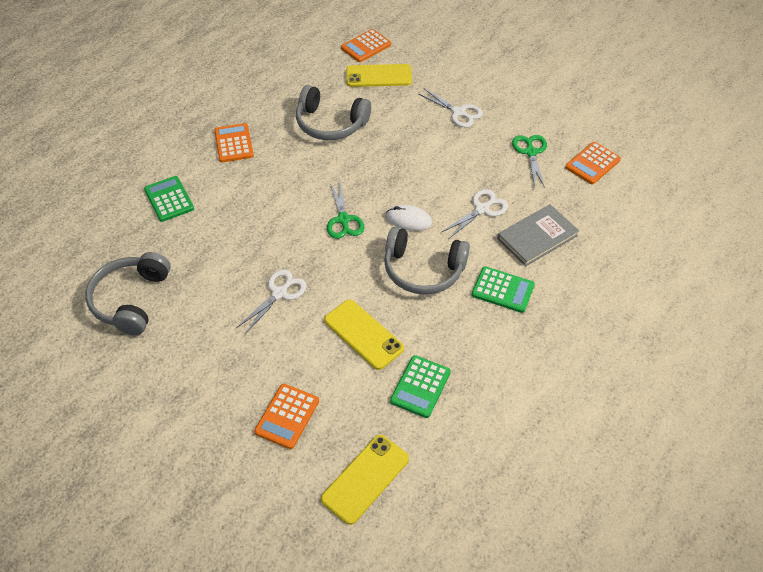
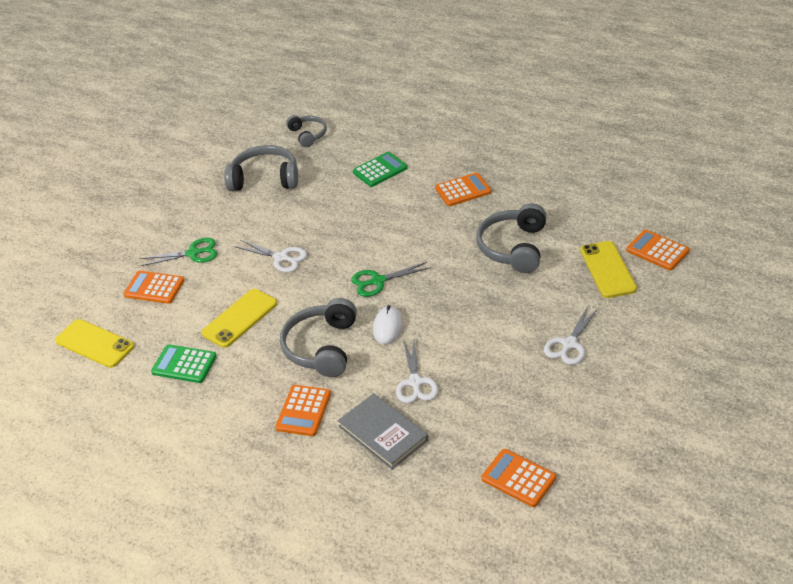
camera: 85 degrees right, 10 degrees down
(67, 254) = (308, 135): none -> grey headphones
(482, 209) = (415, 382): white scissors -> white scissors turned 45 degrees clockwise
(503, 290) = (303, 411): green calculator -> orange calculator
(531, 152) = (520, 416): green scissors -> green scissors (193, 253)

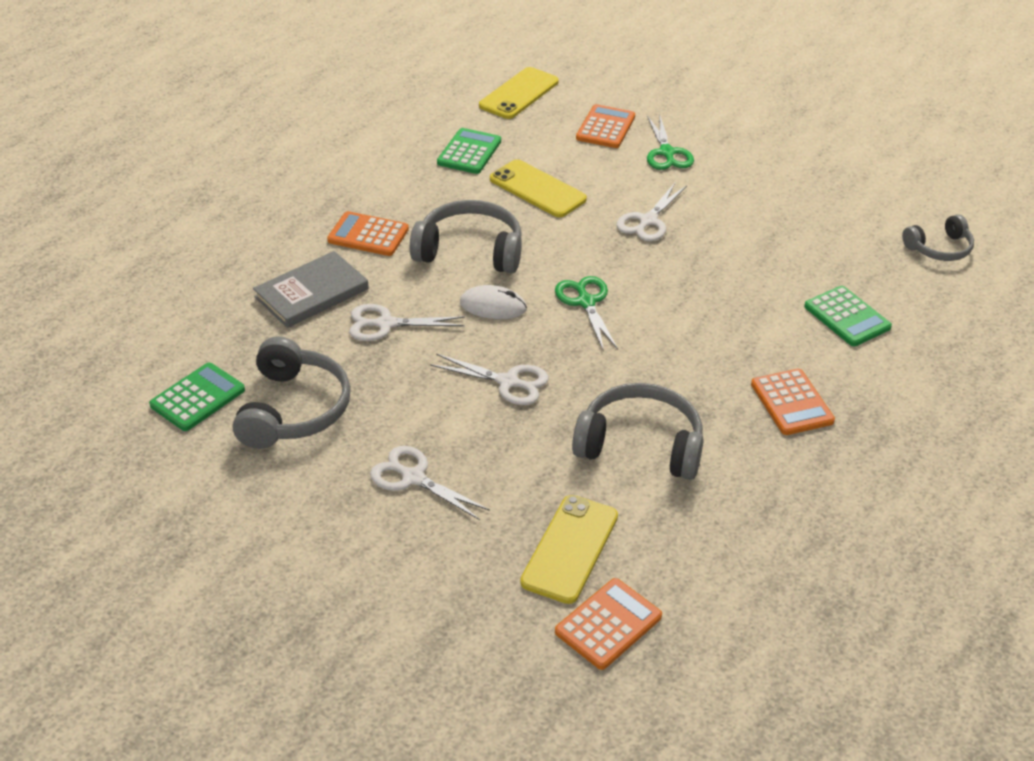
camera: 90 degrees right, 0 degrees up
(265, 179) = (825, 208): grey headphones -> grey headphones (293, 409)
(468, 310) = (508, 382): none -> white scissors
(518, 478) = (197, 397): orange calculator -> green calculator
(607, 269) = (570, 549): yellow phone -> yellow phone turned 60 degrees counterclockwise

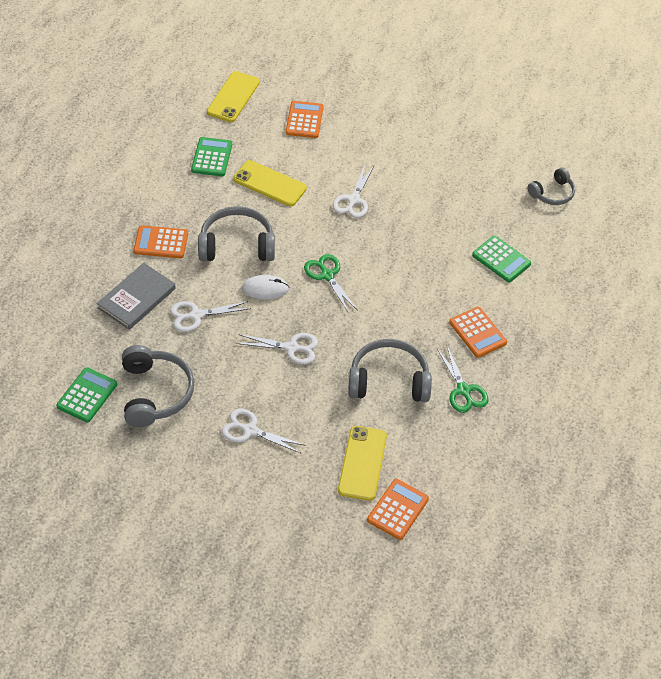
camera: 15 degrees left, 10 degrees up
(666, 153) = (353, 137): green scissors -> green scissors (463, 390)

